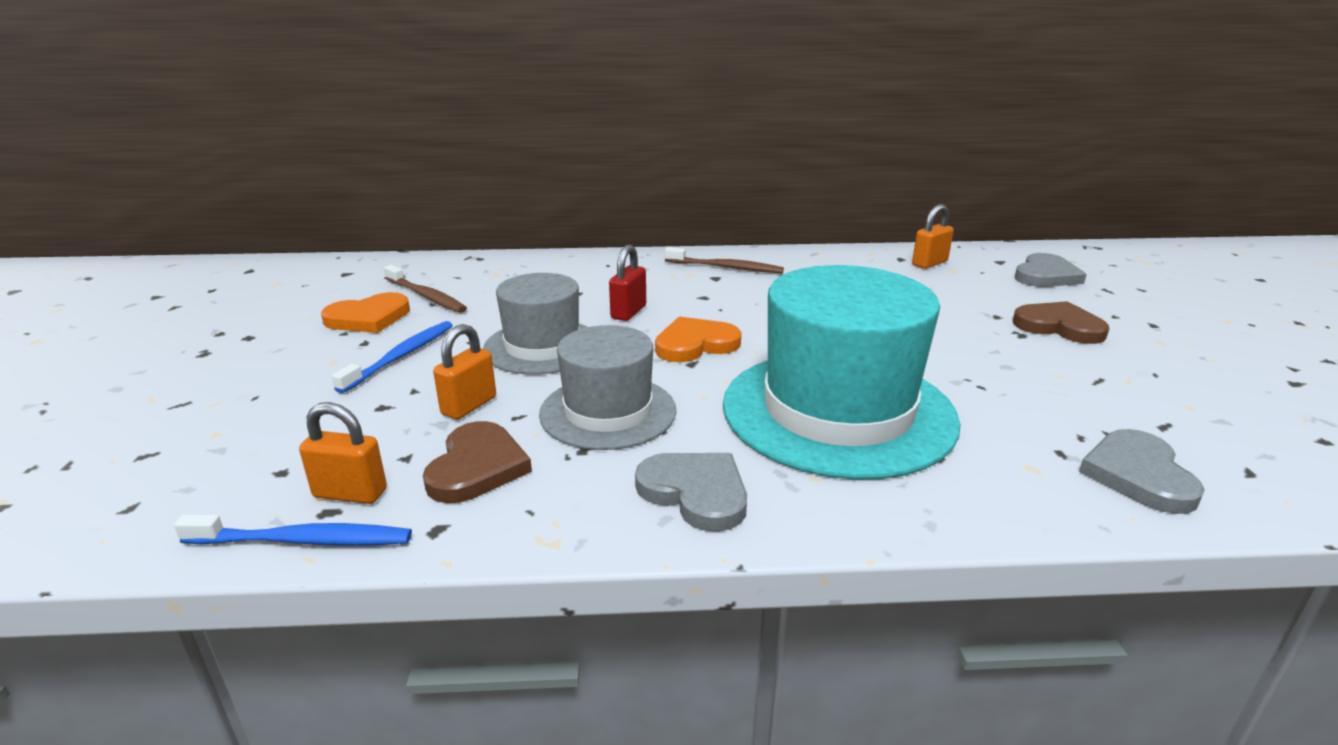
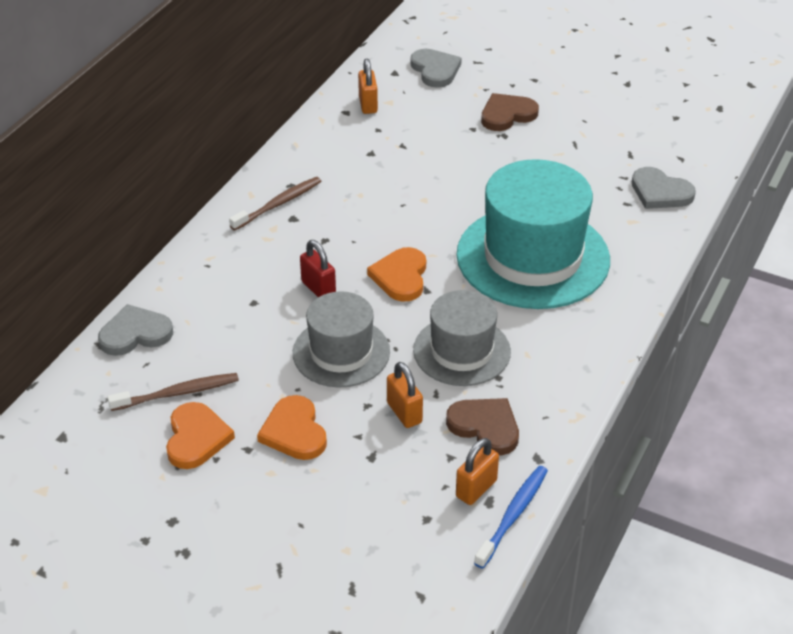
camera: 60 degrees left, 15 degrees up
(401, 356) = (294, 431): blue toothbrush -> orange heart
(695, 492) = (572, 347): grey heart -> grey heart (135, 334)

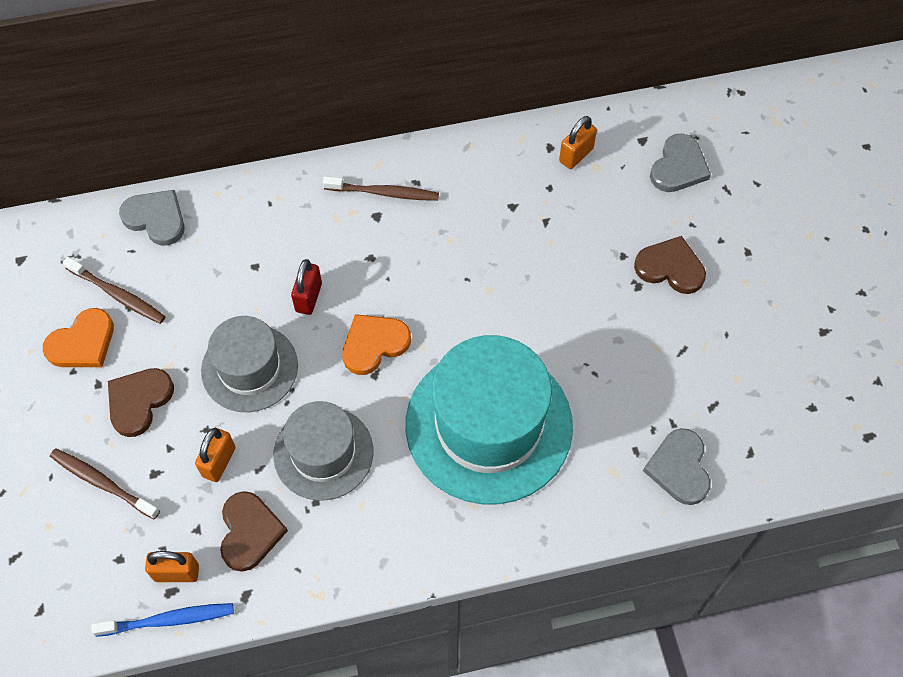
camera: 50 degrees right, 20 degrees up
(294, 431) = (139, 401): orange heart -> brown heart
(344, 493) = (102, 482): none -> brown toothbrush

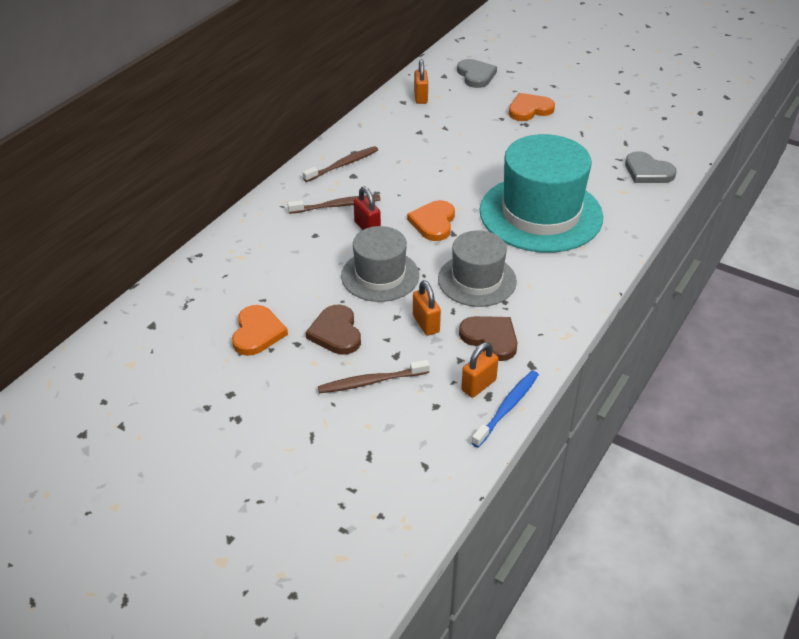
camera: 45 degrees left, 20 degrees down
(118, 295) = (247, 298): brown toothbrush -> brown toothbrush (337, 206)
(156, 218) = (219, 253): grey heart -> none
(670, 267) = (529, 109): brown heart -> orange heart

